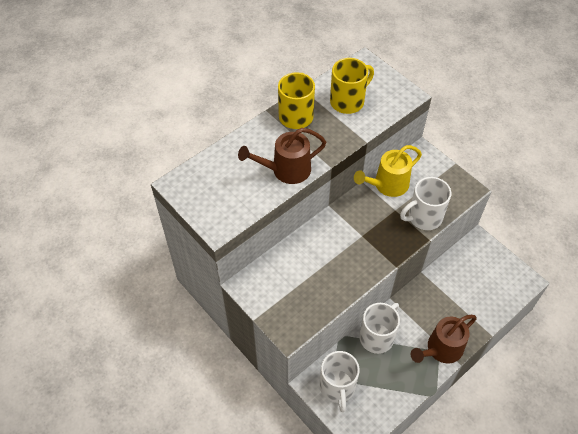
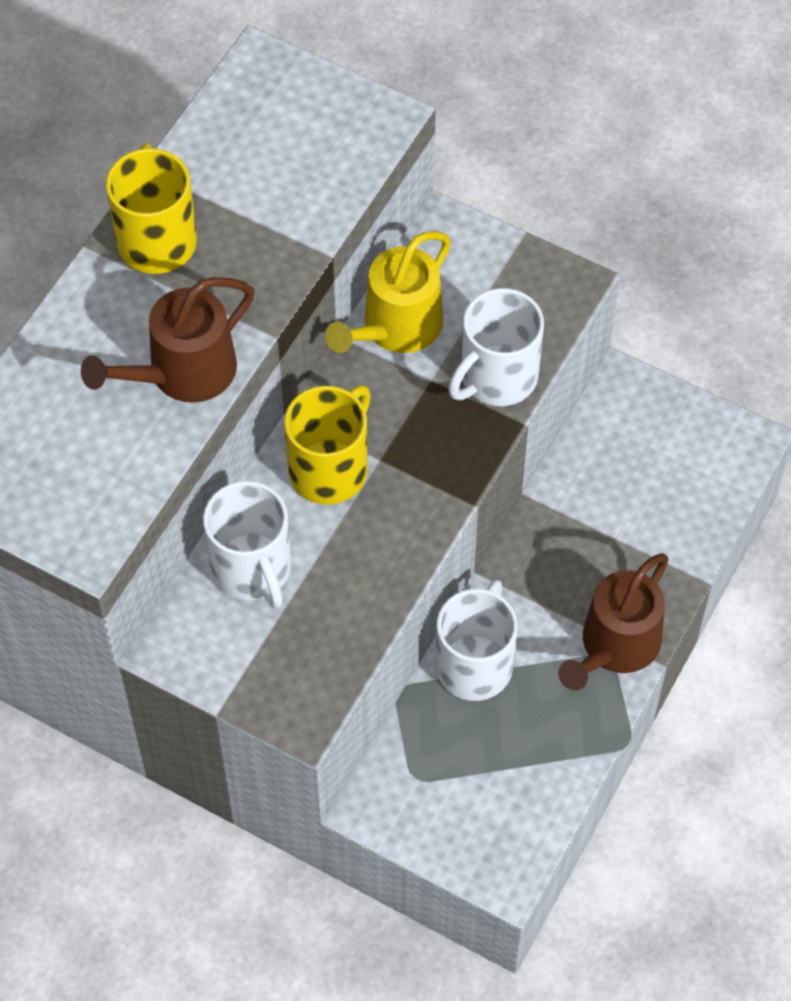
camera: 20 degrees left, 5 degrees up
(337, 387) = (428, 797): white mug -> white mug (252, 569)
(348, 101) = (258, 172): yellow mug -> yellow mug (330, 469)

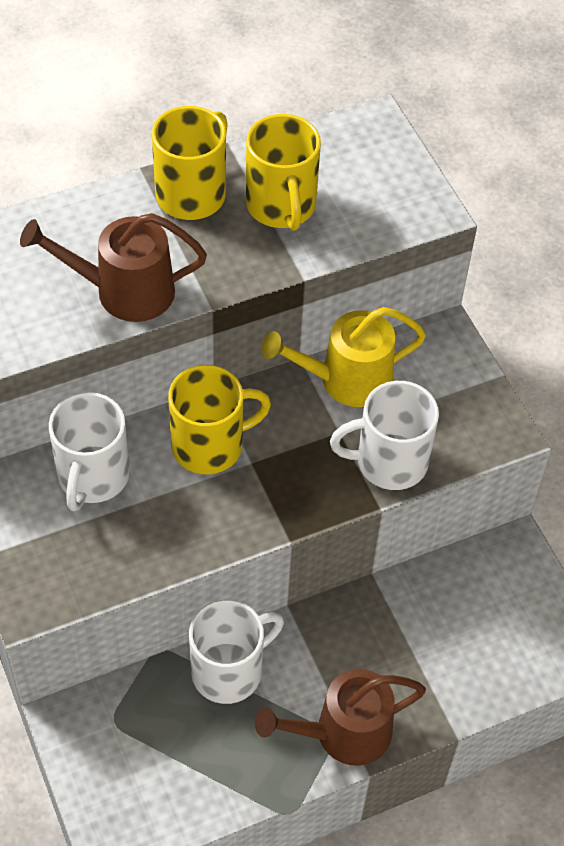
camera: 35 degrees right, 5 degrees down
(249, 200) = (281, 206): none -> yellow mug

